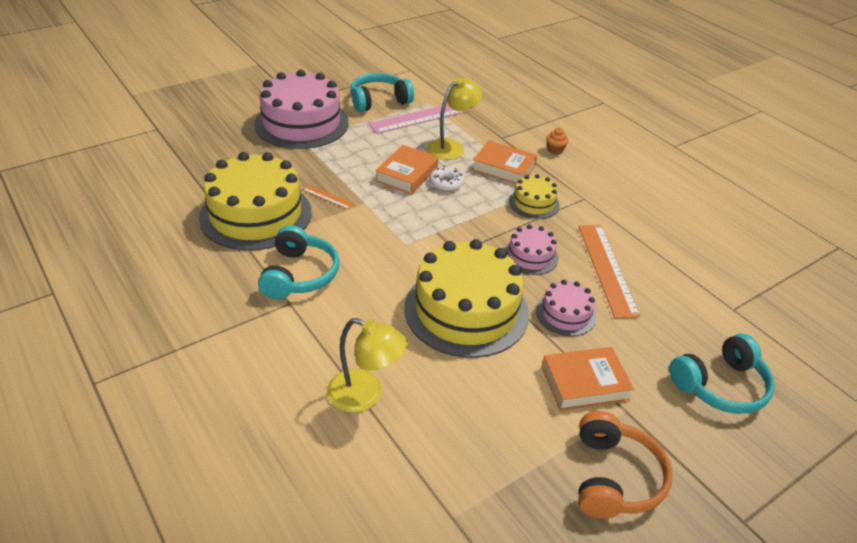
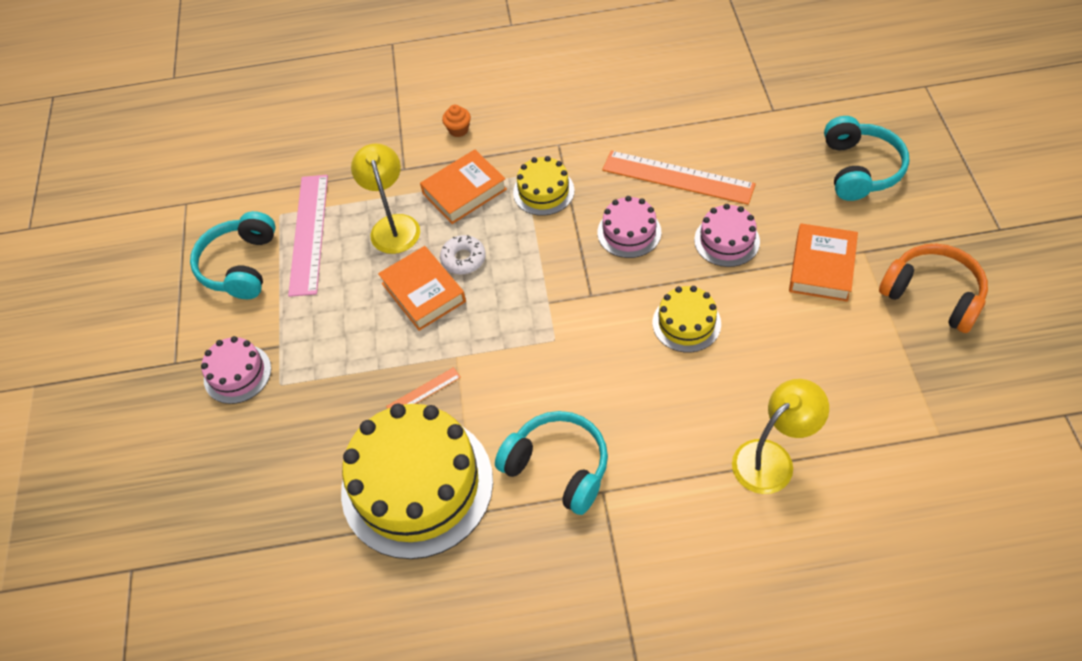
camera: 55 degrees left, 15 degrees up
(301, 123) = (237, 374): pink cake -> pink cake, size x0.48
(466, 310) = (686, 323): yellow cake -> yellow cake, size x0.48

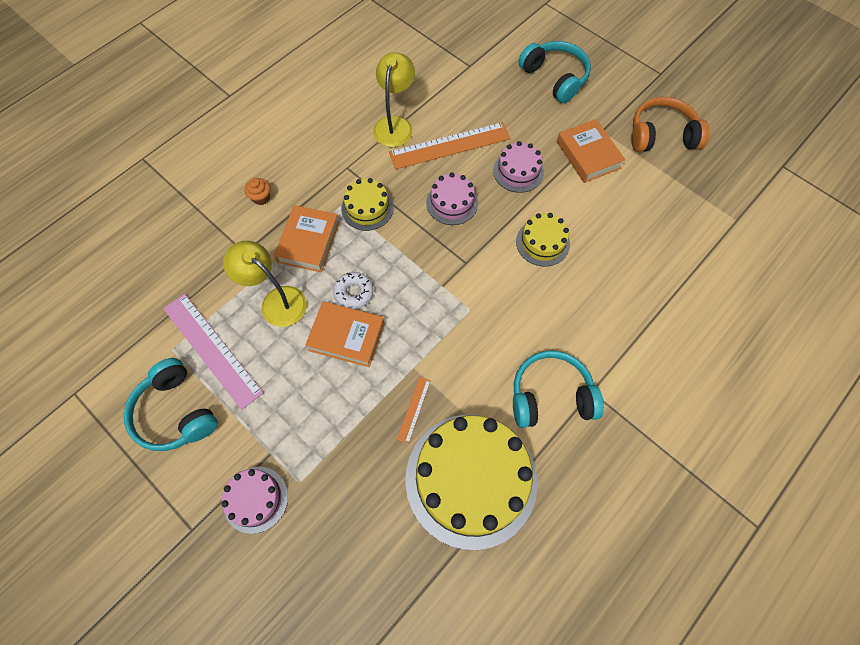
camera: 45 degrees left, 10 degrees up
(772, 458) = (666, 297): yellow lamp -> yellow lamp (395, 125)

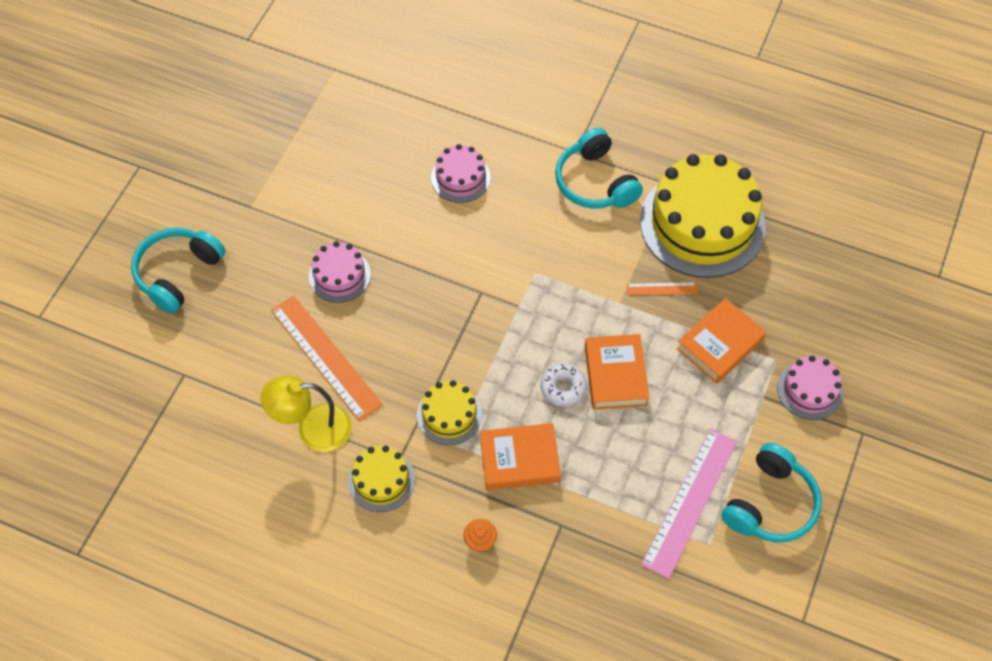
camera: 110 degrees left, 5 degrees down
(276, 301) = (606, 462): yellow lamp -> none
(452, 203) = (408, 329): pink cake -> pink cake (460, 178)
(542, 242) = (427, 229): yellow cake -> yellow cake (381, 480)
(588, 155) = (292, 213): orange book -> orange book (720, 344)
(661, 135) = (239, 149): orange headphones -> none

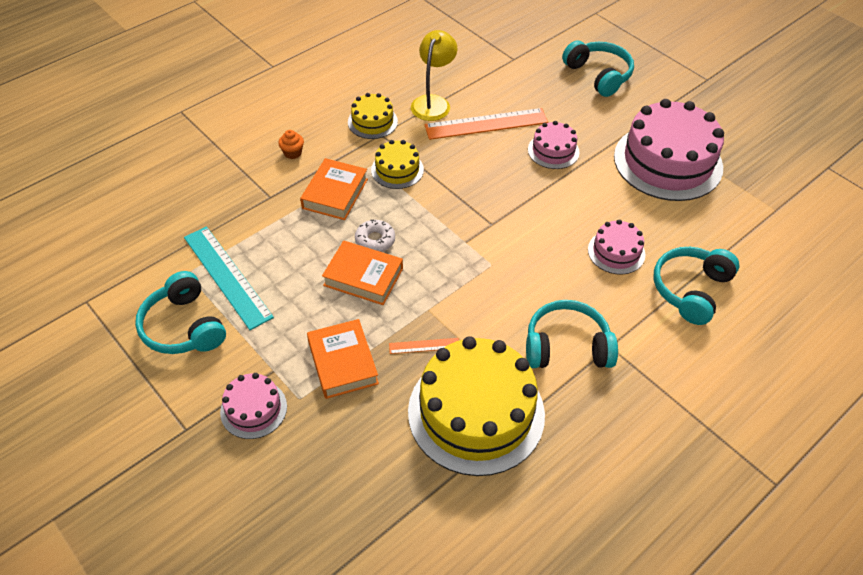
camera: 115 degrees right, 10 degrees down
(305, 169) = (668, 162): none -> pink cake
(476, 110) = (691, 290): none -> turquoise headphones
(661, 289) = (424, 346): orange ruler -> orange ruler turned 60 degrees clockwise
(690, 502) = (227, 276): pink ruler -> turquoise ruler

